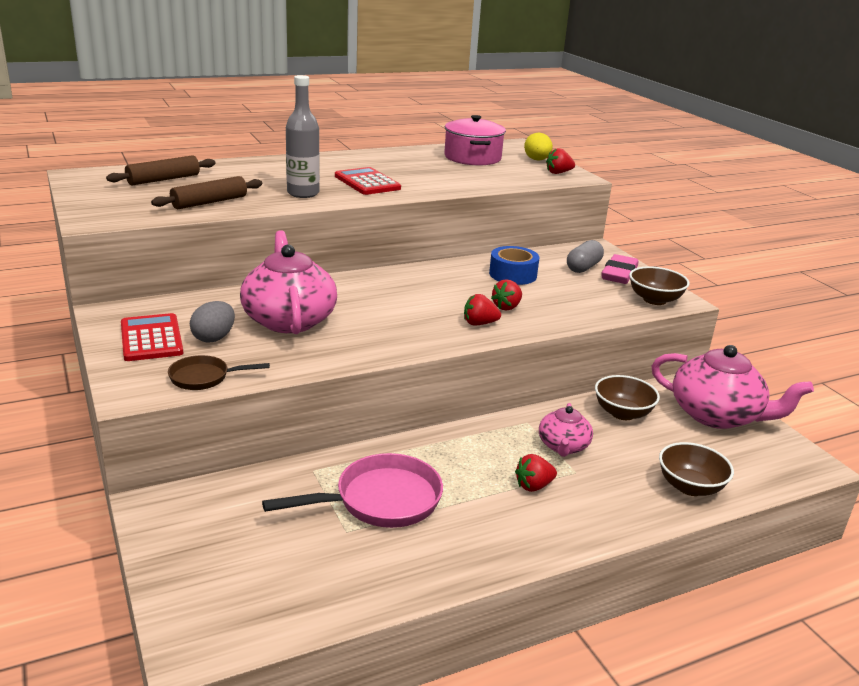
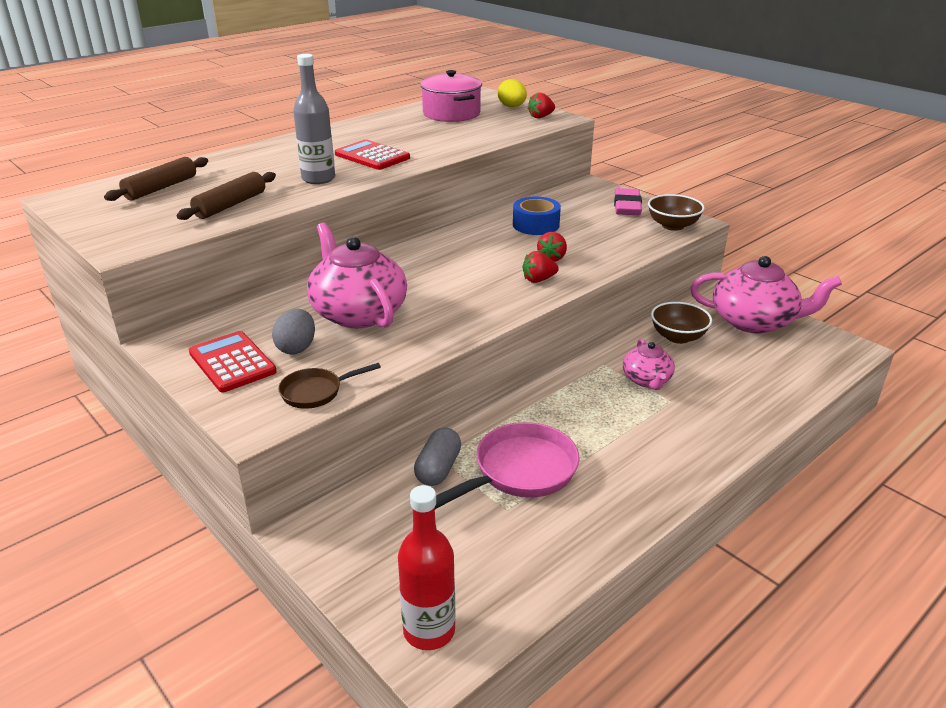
camera: 15 degrees left, 5 degrees up
(206, 617) = (429, 630): none -> red bottle
(533, 486) = (644, 423): red strawberry -> none
(583, 267) = (592, 206): grey capsule -> grey capsule (438, 469)
(690, 487) = (770, 392): brown bowl -> none

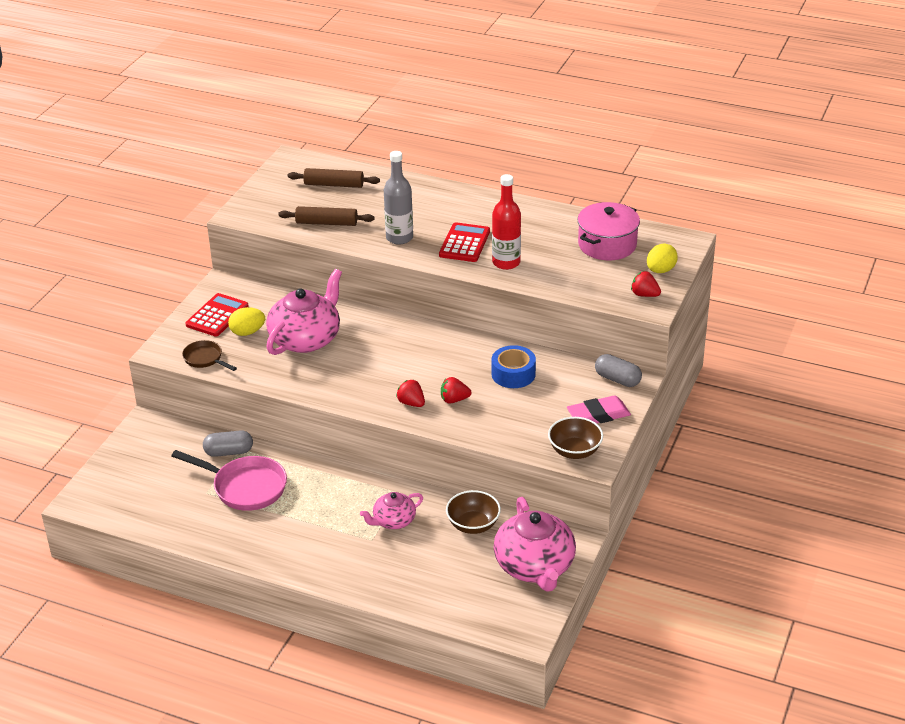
camera: 65 degrees right, 5 degrees up
(296, 348) = (247, 332): grey egg -> yellow egg
(429, 630) = (98, 493): red bottle -> red bottle (506, 262)
(582, 189) = (617, 379): none -> grey capsule

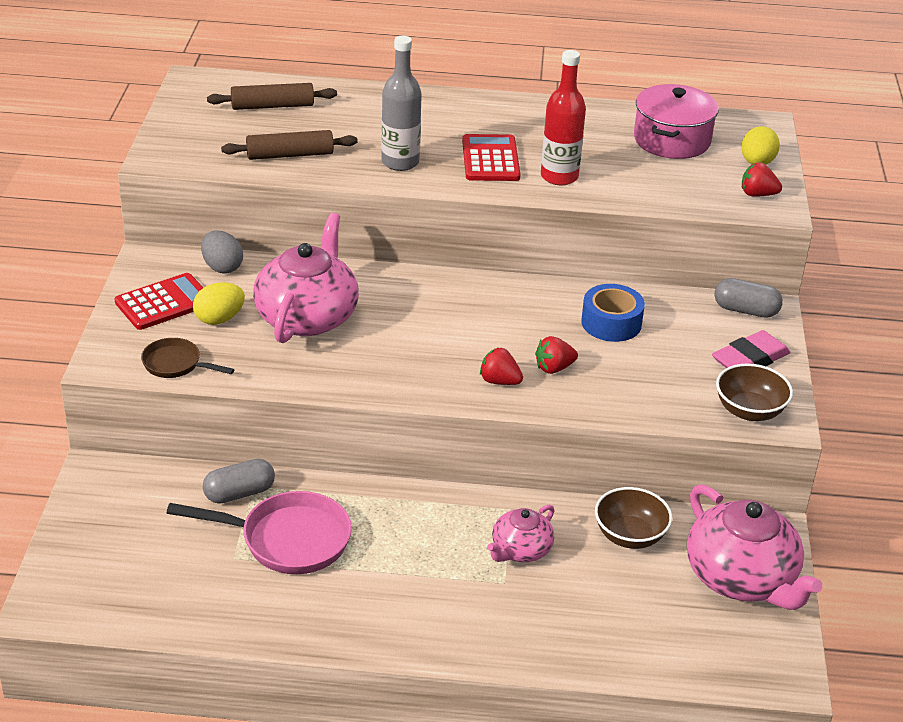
camera: 20 degrees left, 0 degrees up
(217, 316) = (164, 303): red calculator -> red calculator turned 45 degrees clockwise
(267, 296) = (222, 267): none -> grey egg

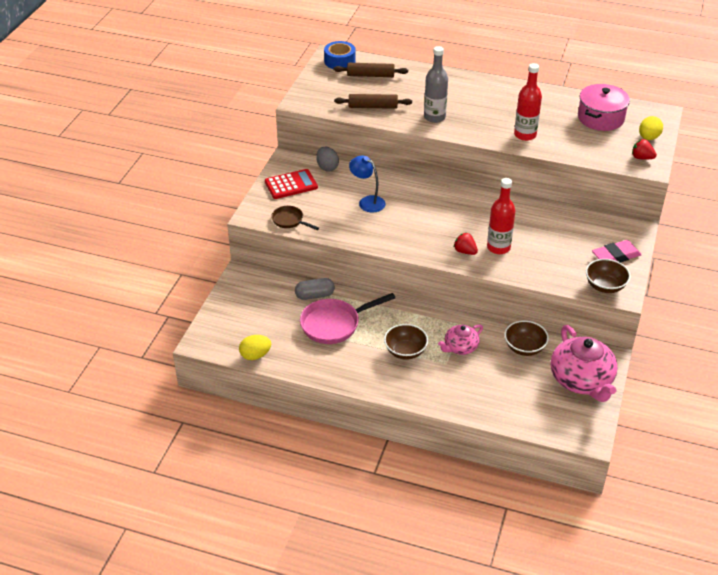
camera: 15 degrees right, 5 degrees up
(219, 319) = (319, 197): yellow egg -> yellow egg (255, 355)
(287, 540) = (334, 324): pink pan -> pink pan turned 135 degrees clockwise
(307, 317) = (367, 201): pink teapot -> blue lamp
(426, 571) = (405, 351): none -> brown bowl
(490, 159) = (487, 120): red calculator -> none
(554, 368) = (498, 247): red strawberry -> red bottle
(611, 323) = (540, 225): blue tape -> blue tape (339, 61)
(745, 310) = (623, 226): grey capsule -> none

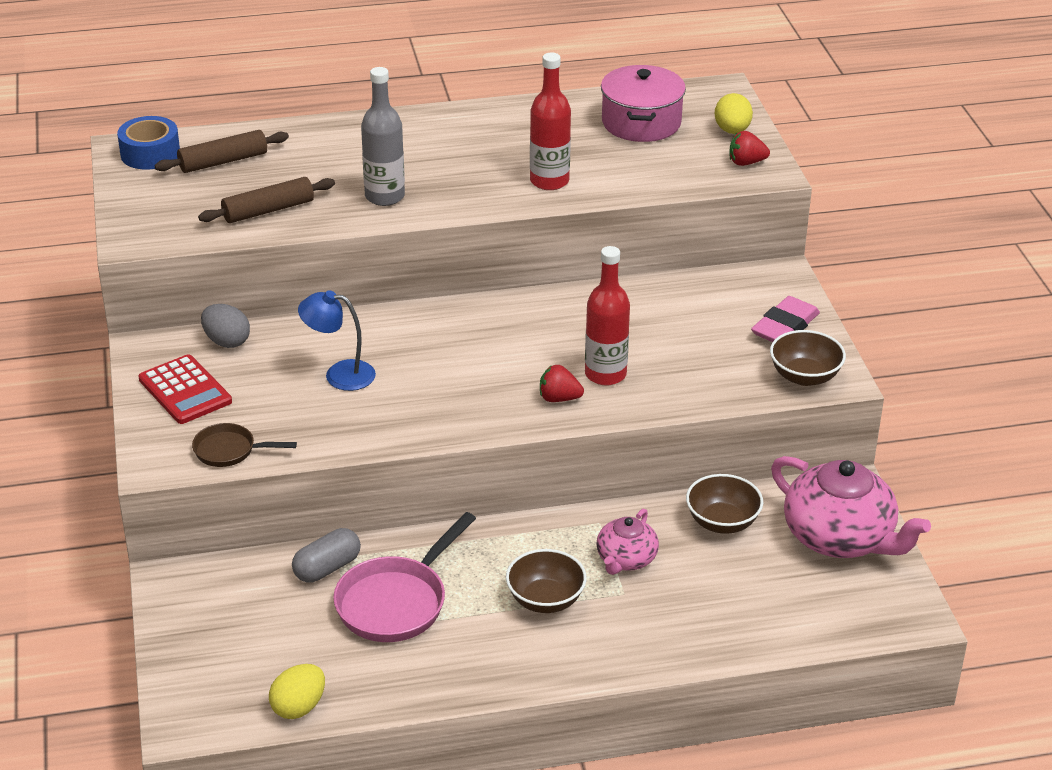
camera: 30 degrees left, 5 degrees down
(291, 185) = (185, 390): red calculator -> red calculator turned 105 degrees clockwise

